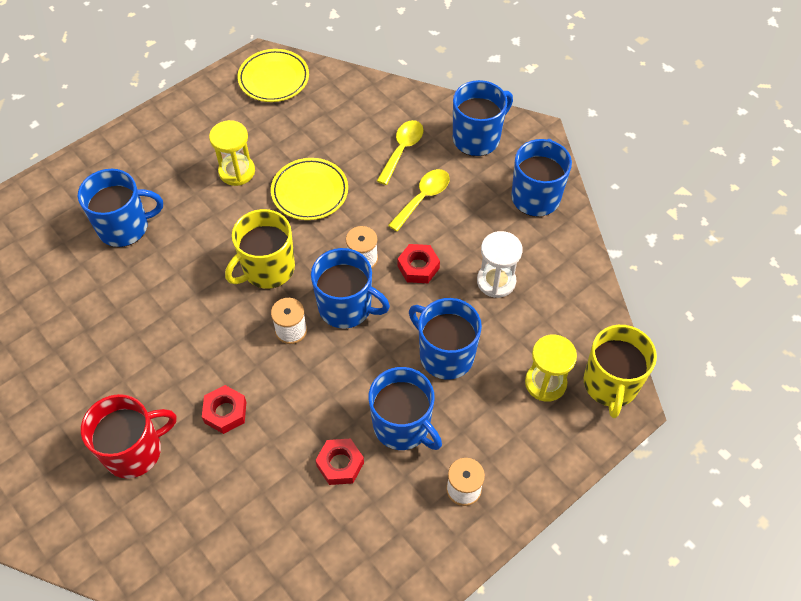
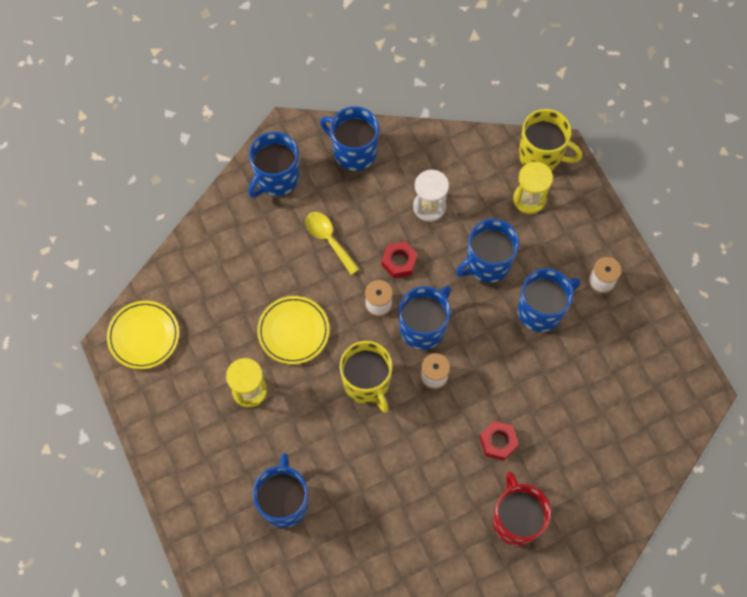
camera: 75 degrees left, 10 degrees up
(340, 464) = (563, 363): red nut -> none
(402, 150) = (270, 243): yellow spoon -> none
(477, 138) = (276, 178): blue mug -> blue mug turned 120 degrees counterclockwise

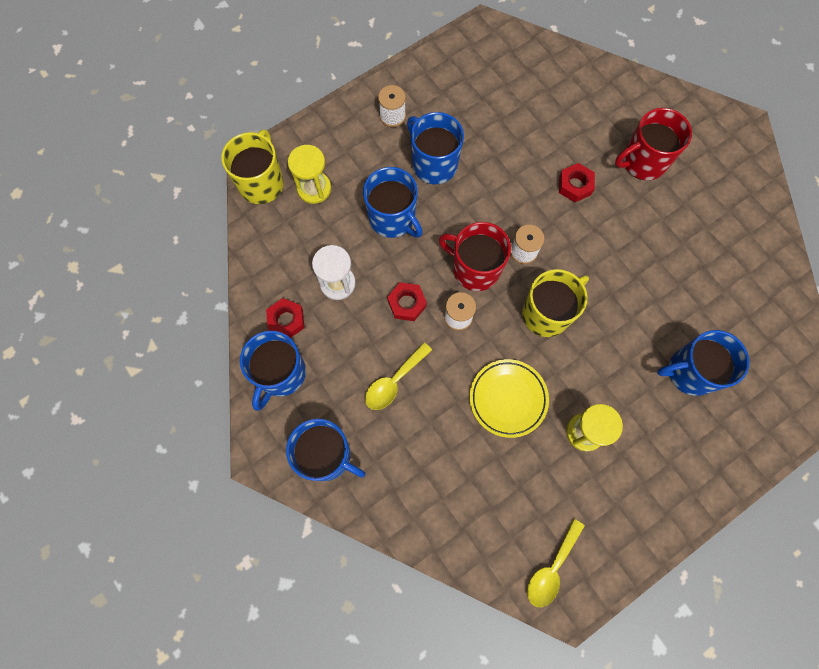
camera: 100 degrees left, 5 degrees up
(144, 336) = (551, 568): yellow plate -> yellow spoon
(401, 161) = (286, 320): none -> red nut
(423, 327) = (475, 269): blue mug -> red mug

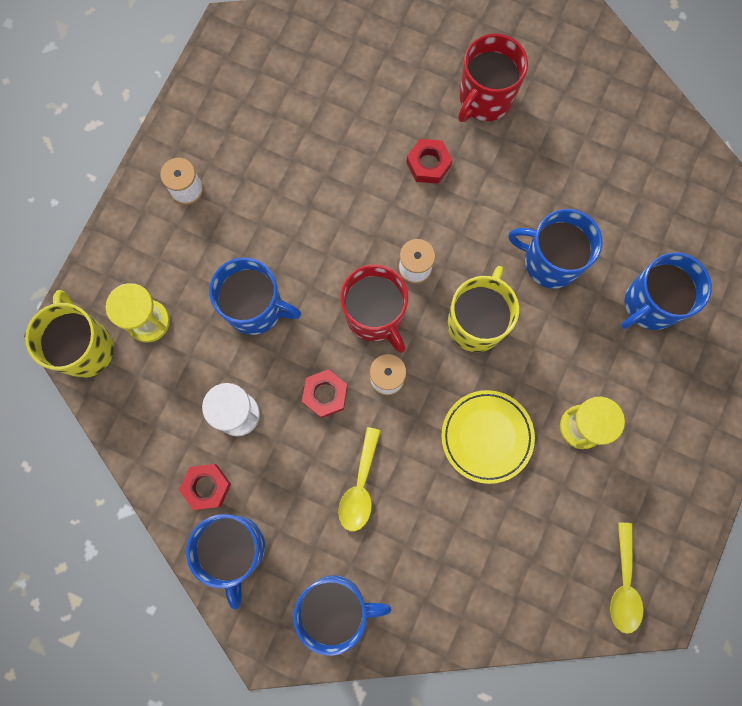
camera: 30 degrees left, 5 degrees up
(433, 164) = (264, 221): blue mug -> blue mug (550, 261)
(475, 269) = (375, 315): red mug -> red mug turned 120 degrees counterclockwise

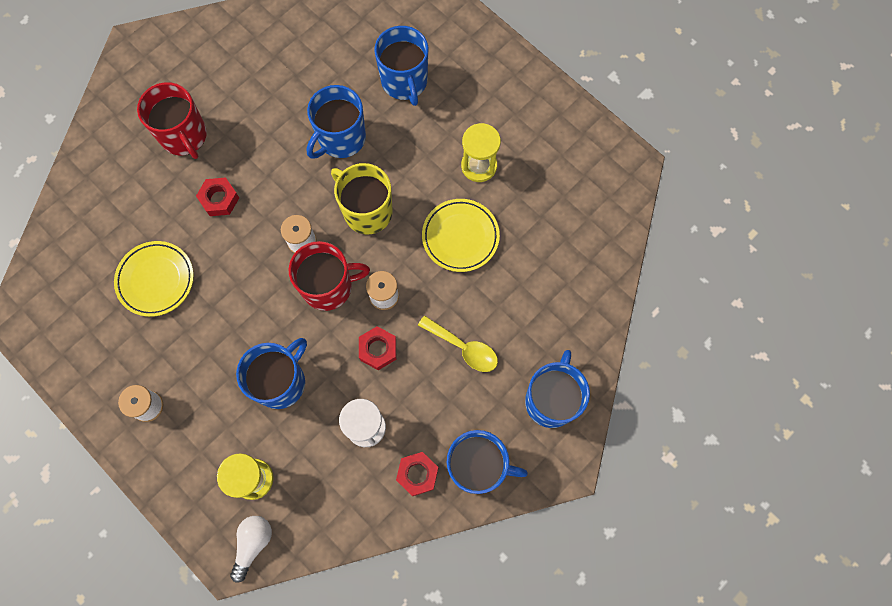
camera: 70 degrees left, 5 degrees down
(85, 347) = (253, 544): yellow mug -> white light bulb
(317, 140) = (156, 280): none -> yellow plate
(623, 585) = (606, 181): yellow spoon -> none

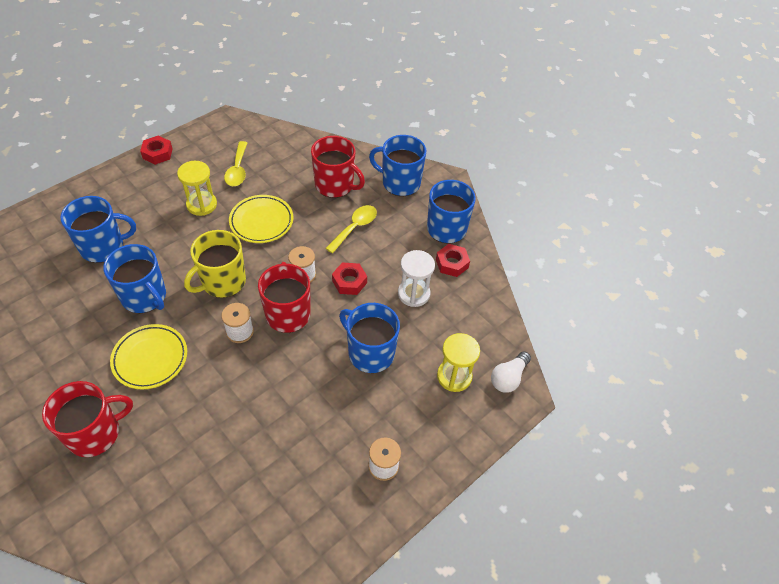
camera: 90 degrees left, 20 degrees down
(156, 280) = (253, 460): yellow plate -> yellow plate (150, 358)
(219, 199) = (178, 400): red nut -> red nut (157, 153)
(253, 544) = (508, 378): white light bulb -> white light bulb turned 75 degrees counterclockwise
(534, 316) = (335, 185): none -> red mug
(542, 194) = (237, 170): none -> yellow spoon

